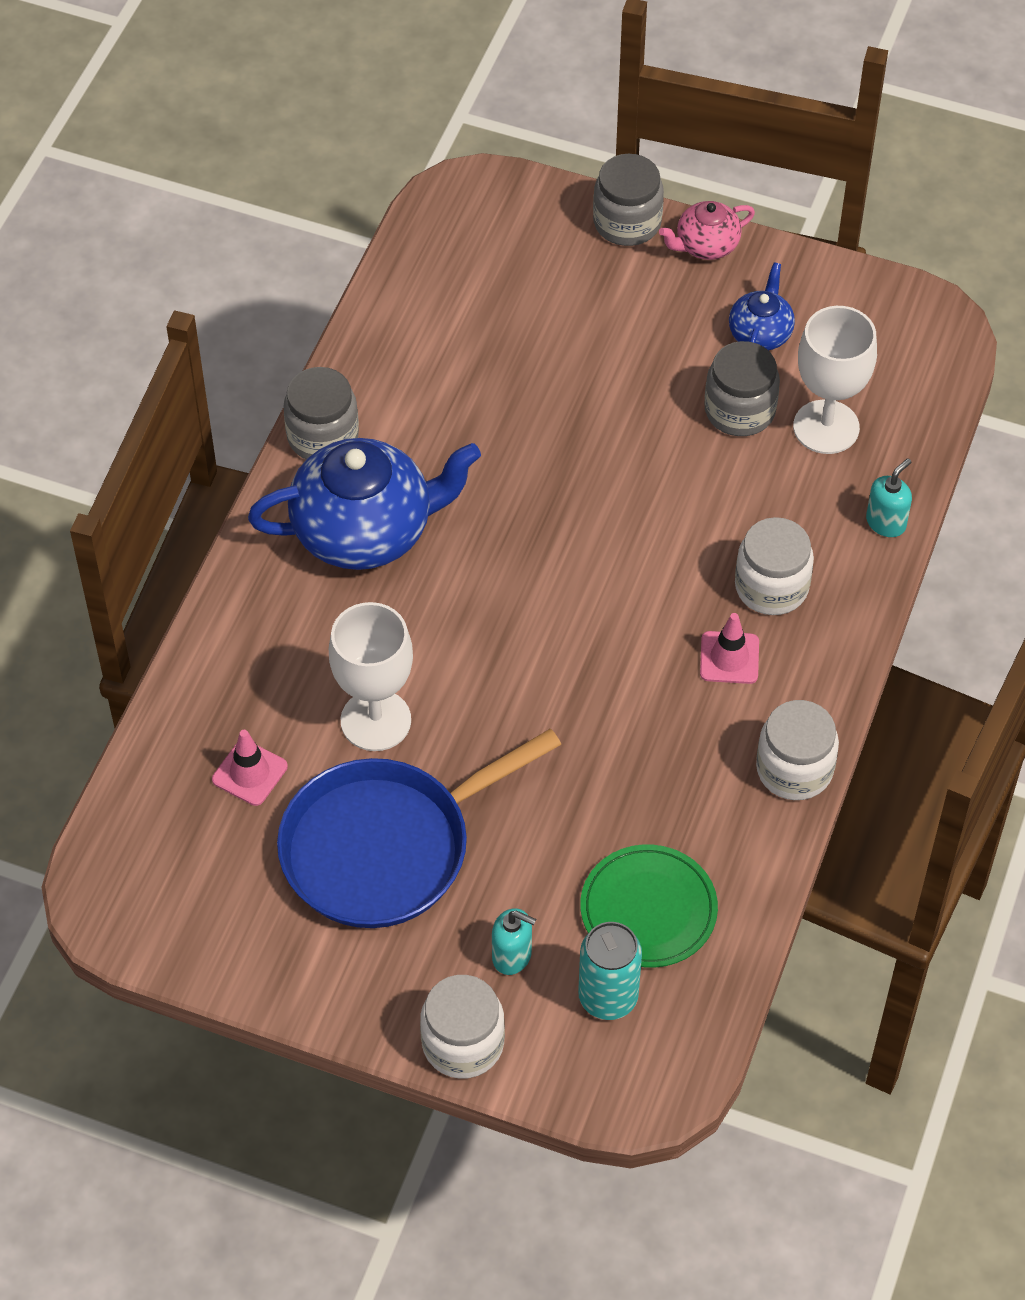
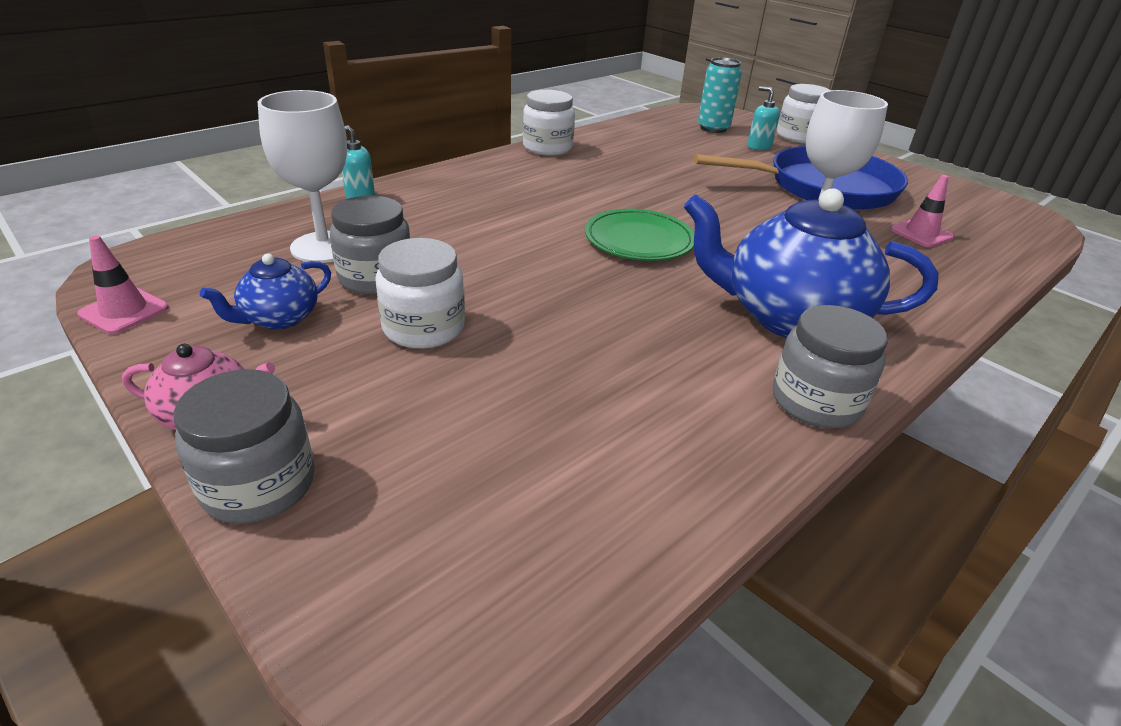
camera: 155 degrees left, 20 degrees down
(648, 909) = (672, 139): green plate -> green plate (639, 240)
(729, 658) = (540, 184): pink traffic cone -> pink traffic cone (124, 311)
(771, 587) = (477, 198): white jar -> white jar (423, 328)

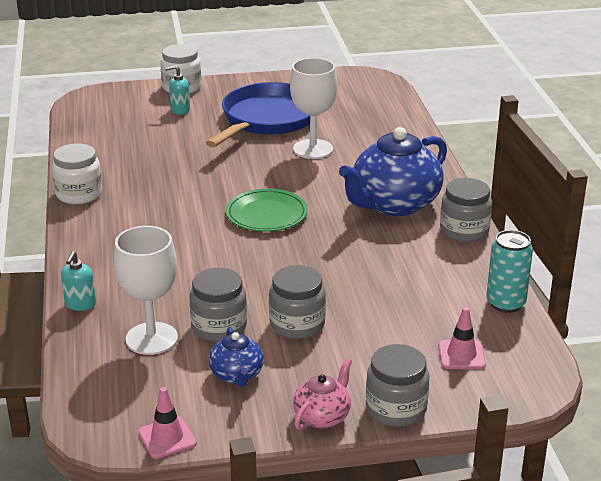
camera: 55 degrees left, 5 degrees down
(423, 328) = (297, 324): white jar -> grey jar
(713, 128) = (126, 112): turquoise can -> turquoise can (505, 303)
(921, 233) = (353, 120): pink traffic cone -> pink traffic cone (461, 355)

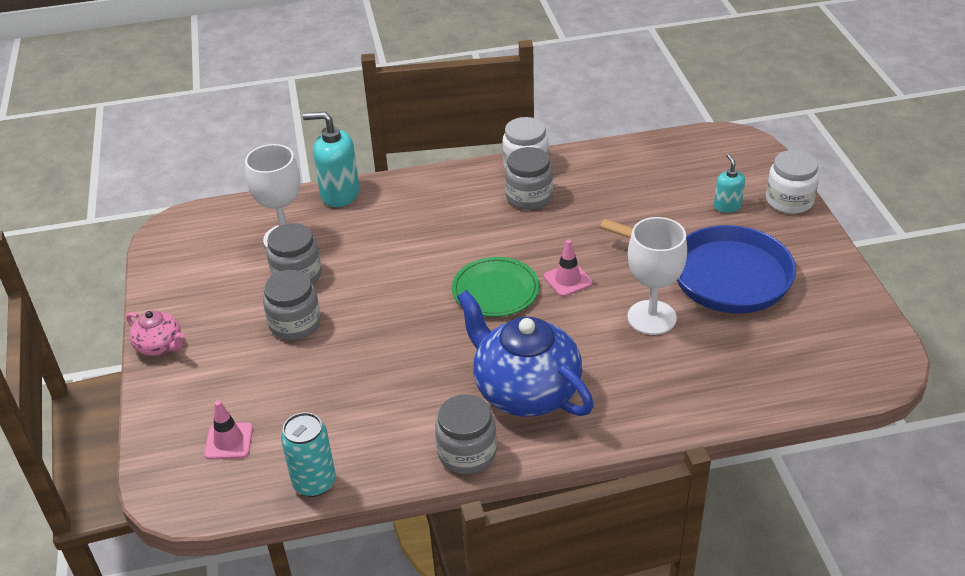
camera: 90 degrees right, 10 degrees up
(80, 304) = (339, 194): turquoise soap dispenser -> turquoise soap dispenser, size x1.77
(167, 438) = (156, 262): pink traffic cone -> pink traffic cone (568, 280)
(237, 375) = (226, 292): blue teapot -> none
(396, 409) = (159, 393): grey jar -> grey jar (529, 197)

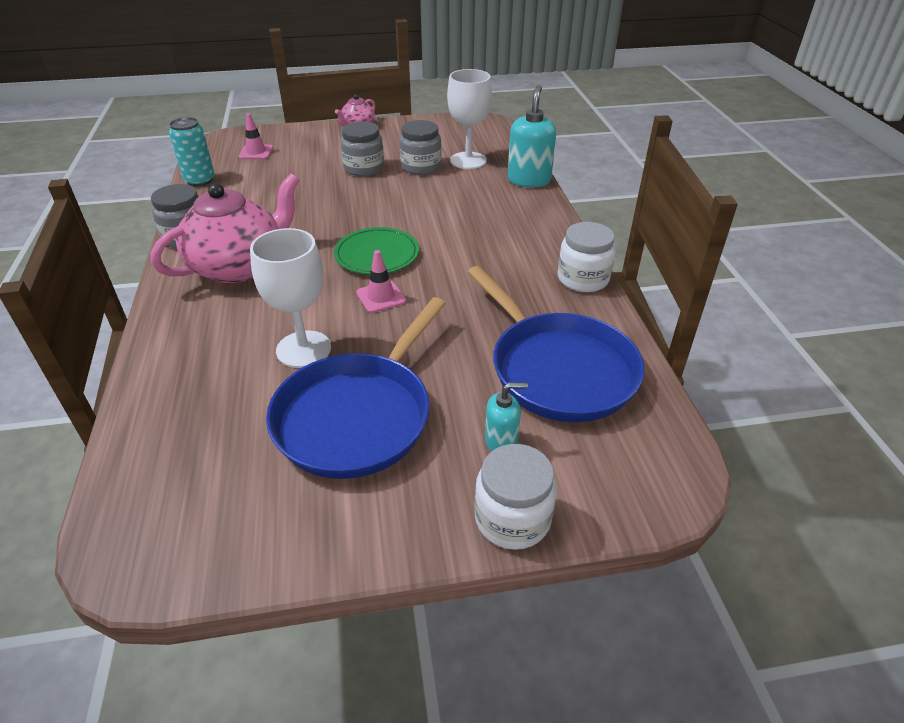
camera: 90 degrees right, 0 degrees up
(525, 391) = (239, 266): blue teapot -> pink teapot
(529, 197) = (524, 279): grey jar -> none
(646, 181) = (558, 369): none -> blue pan

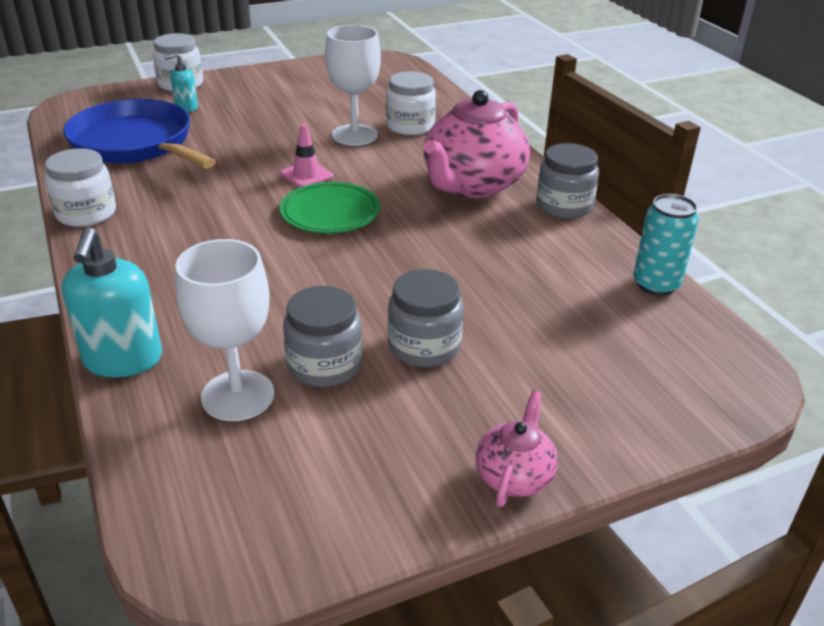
camera: 165 degrees right, 5 degrees down
(230, 356) = (410, 126): none -> white jar
(256, 152) = (642, 358): pink traffic cone -> none
(358, 416) = (290, 109): blue pan -> none

